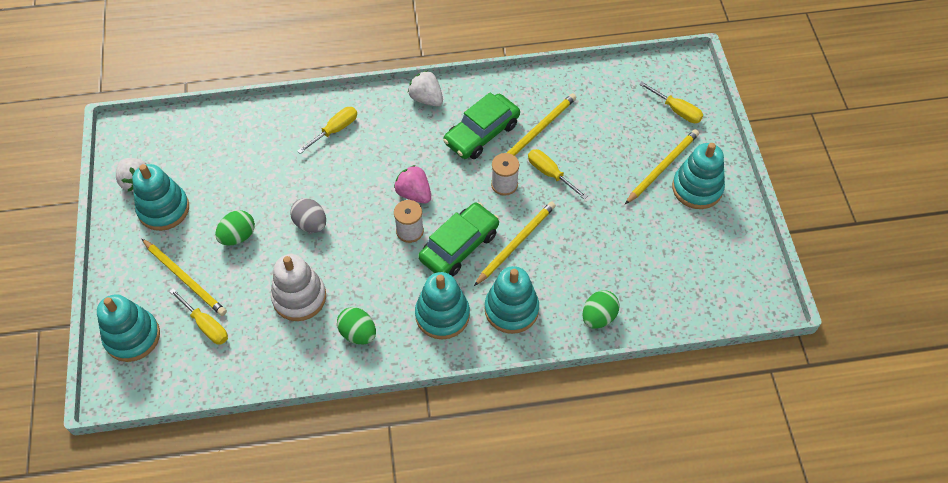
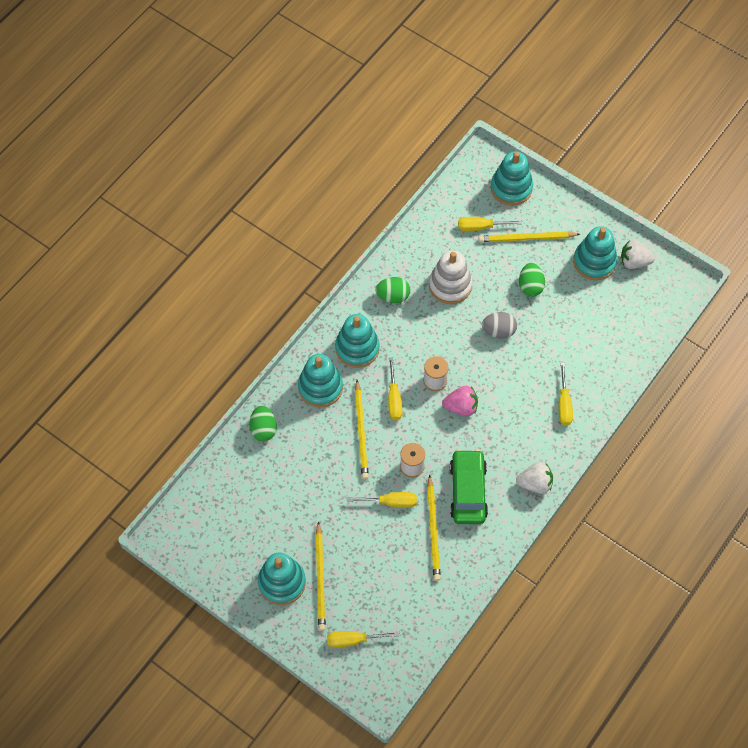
camera: 135 degrees right, 5 degrees up
(459, 246) = (394, 398): green car -> yellow screwdriver

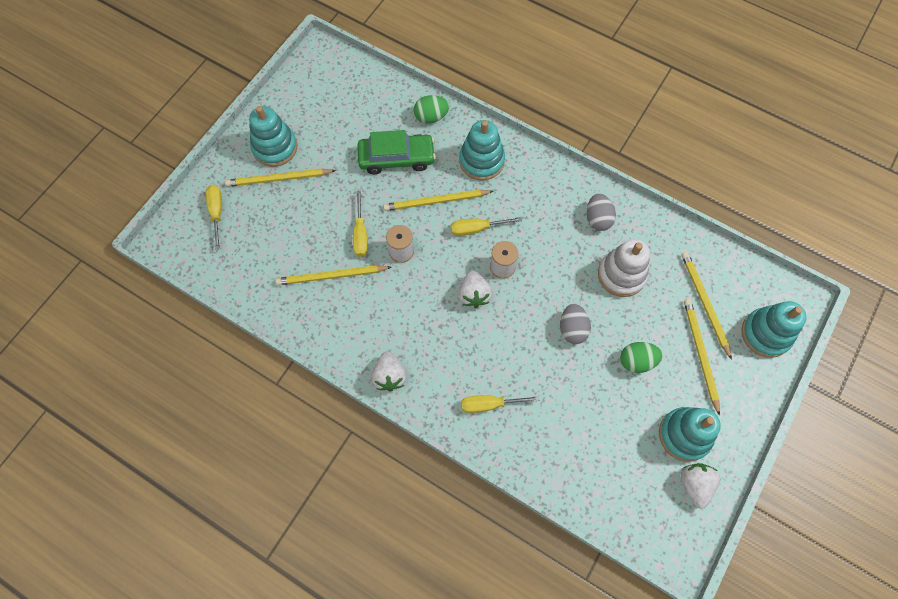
camera: 85 degrees right, 5 degrees up
(357, 348) = (530, 190): turquoise stacking toy -> none
(393, 296) = (597, 219): green egg -> grey egg
(461, 407) = (474, 295): pink strawberry -> white strawberry
(468, 491) = (376, 307): green car -> green car (396, 158)
(481, 227) = (704, 303): yellow screwdriver -> yellow pencil

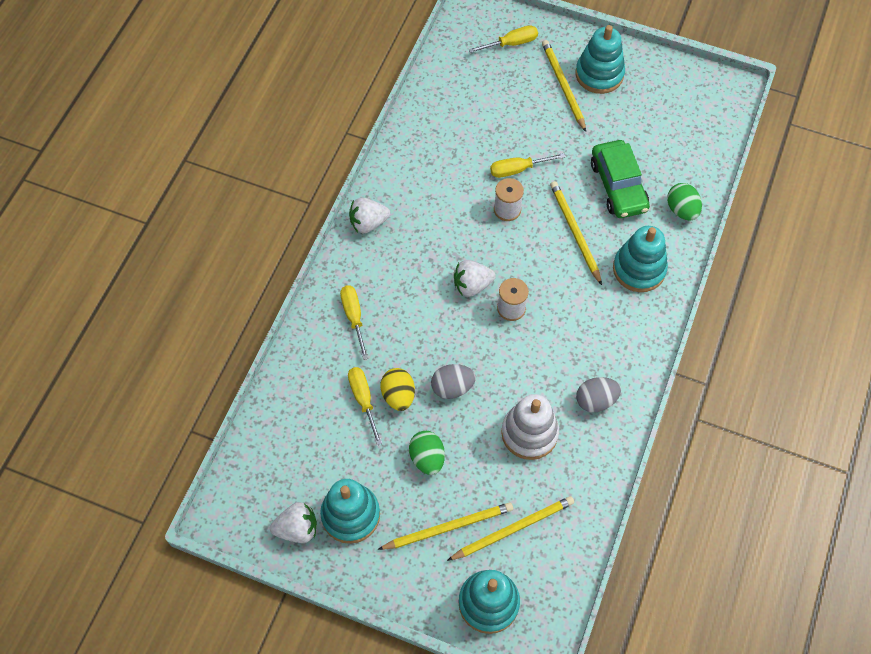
camera: 80 degrees right, 5 degrees down
(331, 276) = (464, 153): yellow pencil -> none
(477, 228) = (551, 277): yellow screwdriver -> yellow screwdriver (363, 400)
(574, 376) = (398, 395): none -> yellow egg

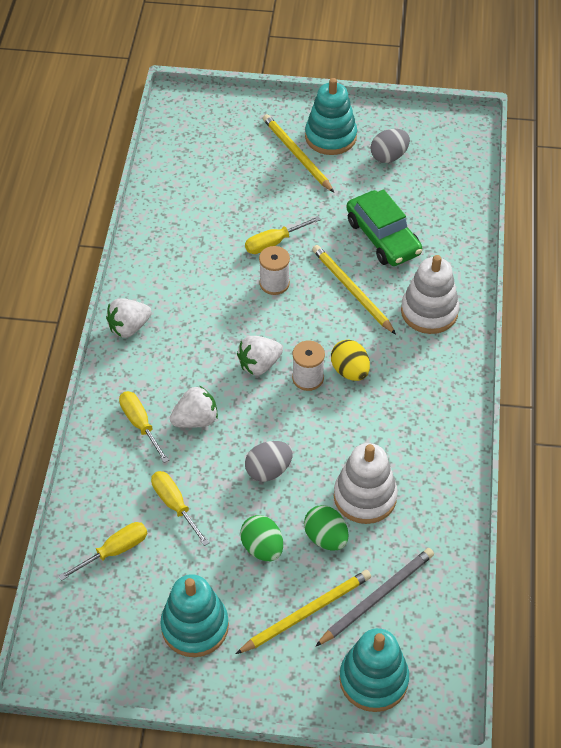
camera: 15 degrees left, 10 degrees down
(297, 529) = (139, 655): white strawberry -> white strawberry (196, 420)
(398, 395) = (212, 492): yellow egg -> yellow egg (350, 371)
(511, 44) = (230, 125): yellow screwdriver -> yellow screwdriver (114, 551)
(513, 529) = (377, 597): yellow pencil -> grey pencil
(596, 400) = (424, 448): grey egg -> grey egg (389, 156)
(639, 269) = (429, 311): turquoise stacking toy -> white stacking toy
(681, 210) = (455, 246): green egg -> green egg (326, 537)

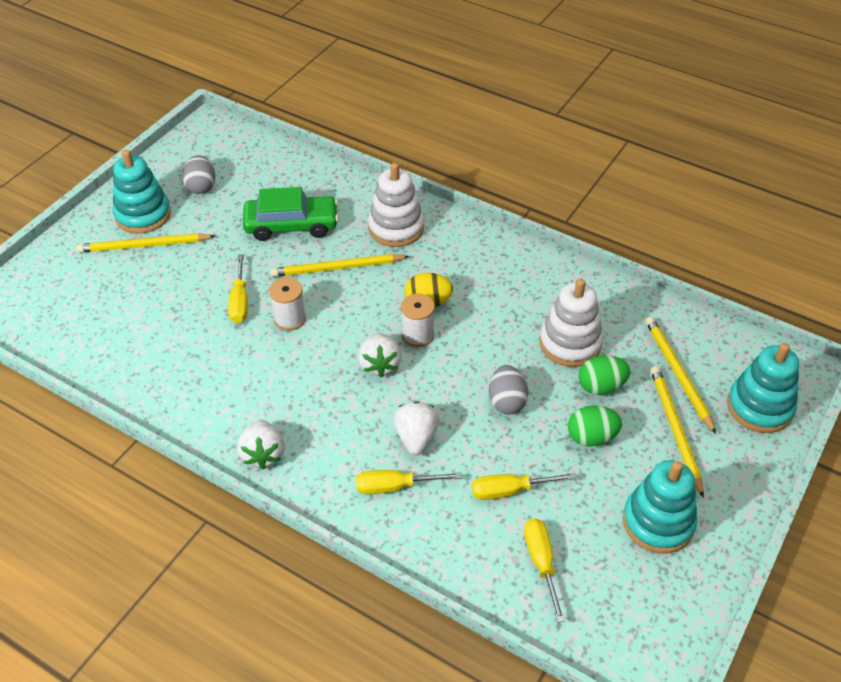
camera: 65 degrees left, 5 degrees down
(377, 597) = (678, 374): grey pencil -> yellow pencil

